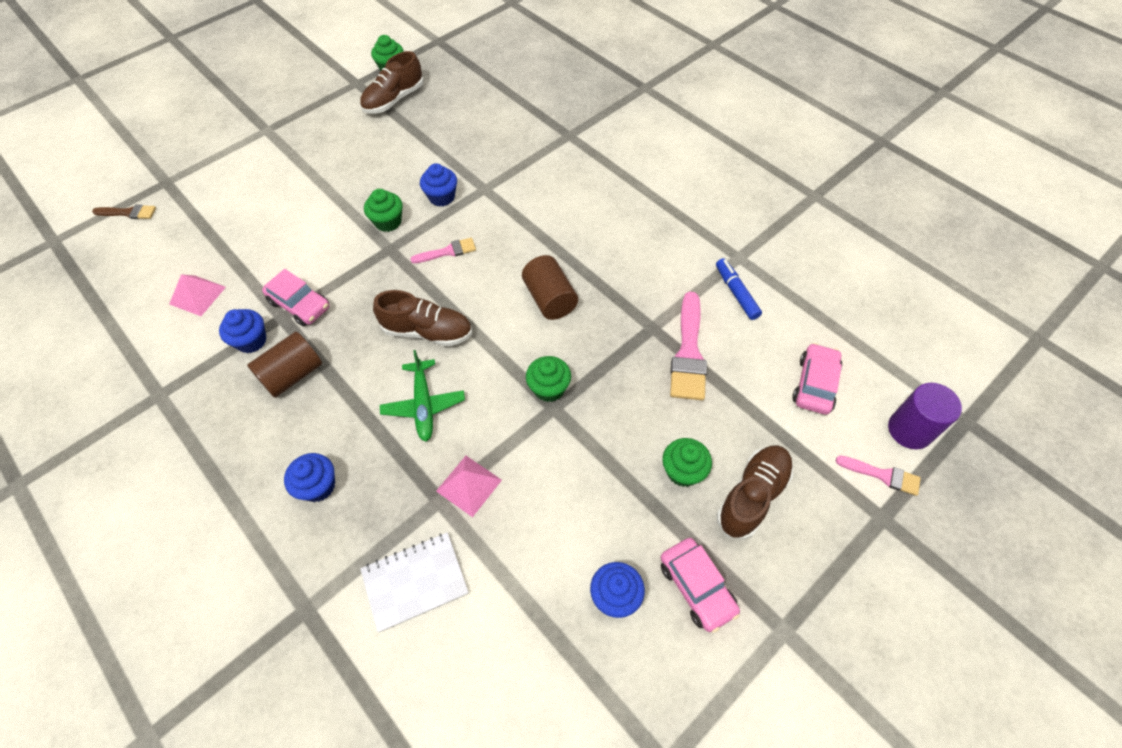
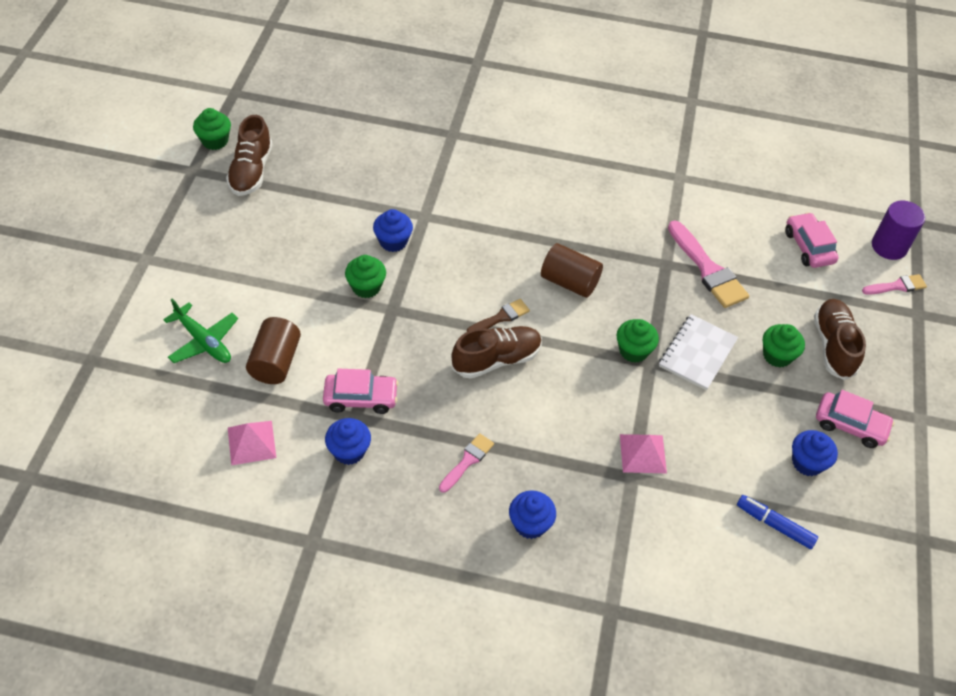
camera: 40 degrees left, 5 degrees down
(128, 213) = (84, 408): brown brush -> brown brush (501, 317)
(293, 375) = (417, 456): brown cylinder -> brown cylinder (275, 362)
(415, 582) = (670, 540): white notebook -> white notebook (697, 353)
(424, 404) = (551, 416): green plane -> green plane (203, 341)
(448, 251) = (447, 286): pink brush -> pink brush (467, 461)
(736, 293) = (701, 206): blue marker -> blue marker (774, 525)

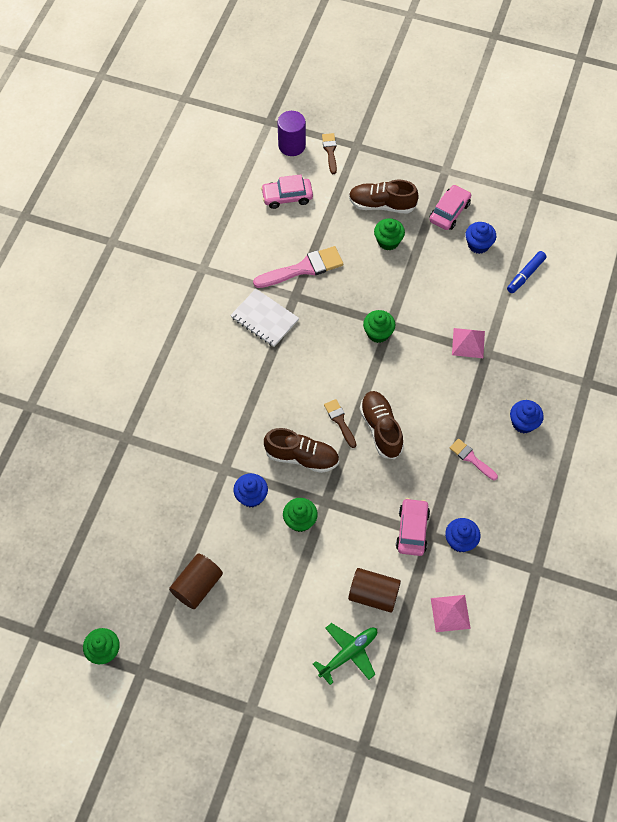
camera: 80 degrees left, 10 degrees up
(251, 171) = (150, 616): brown shoe -> brown shoe (302, 457)
(569, 282) = (307, 367): brown cylinder -> brown cylinder (197, 586)
(697, 353) = (383, 291): white notebook -> white notebook (264, 319)
(897, 286) = (330, 151): pink brush -> brown brush

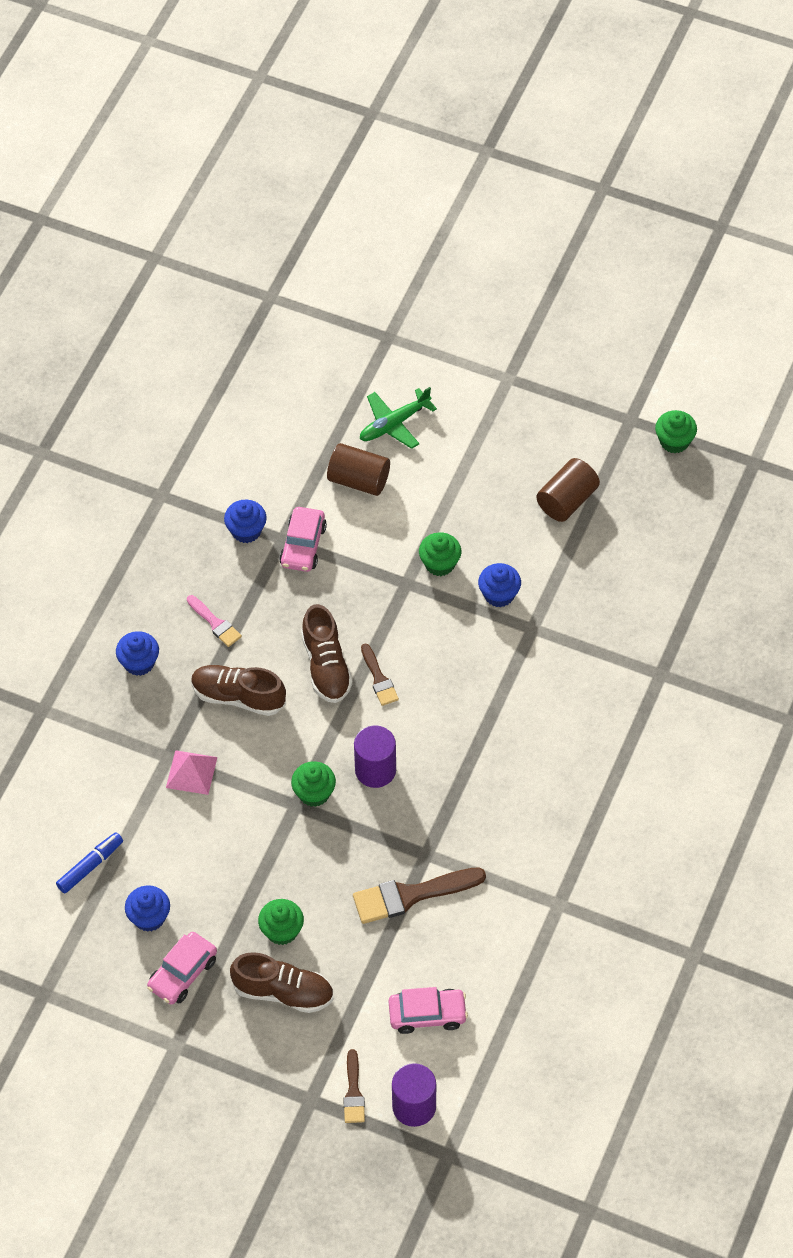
camera: 175 degrees left, 5 degrees down
(264, 319) = (471, 823): white notebook -> none
(302, 457) = (432, 637): brown shoe -> brown shoe (238, 696)
(303, 268) = (411, 895): pink brush -> brown brush
(336, 352) = (375, 770): none -> purple cylinder
(450, 613) = (271, 457): pink pyramid -> none

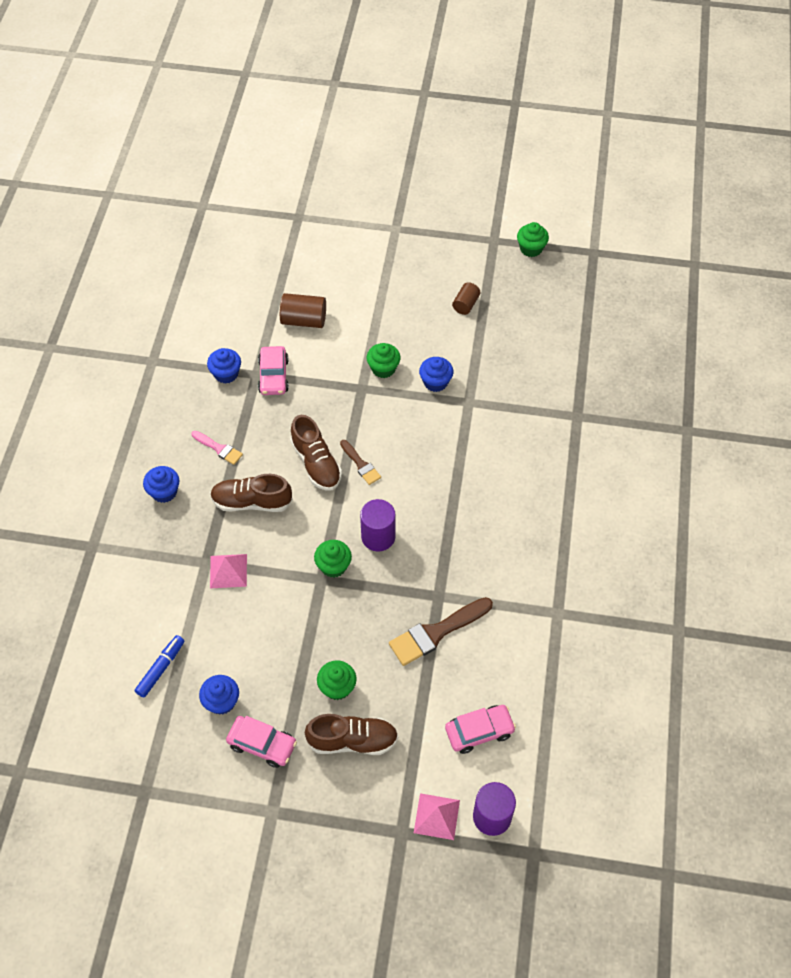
camera: 15 degrees left, 0 degrees up
(182, 973) = (262, 744): pink car -> pink car turned 90 degrees counterclockwise
(353, 1092) = (436, 816): brown brush -> pink pyramid
(394, 423) = (320, 275): green plane -> none
(567, 500) = (465, 304): brown cylinder -> brown cylinder, size x0.64

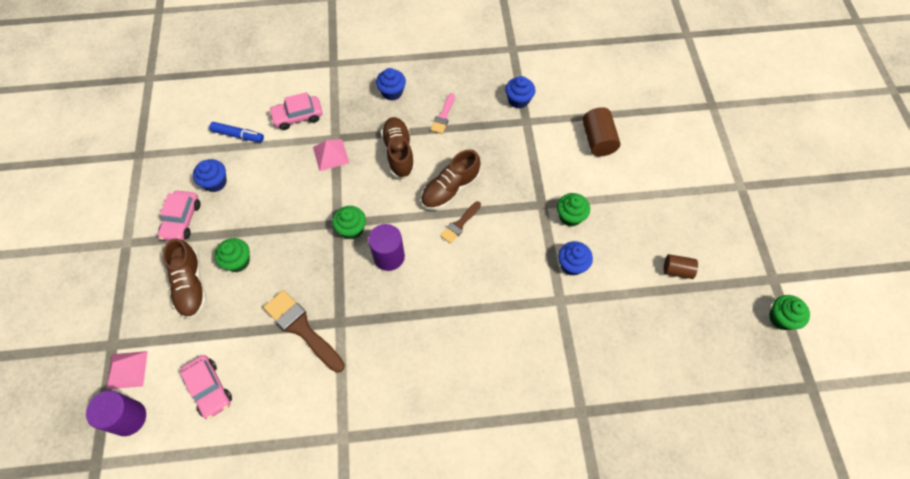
camera: 75 degrees right, 5 degrees up
(273, 376) = (529, 134): pink car -> pink car (298, 116)

